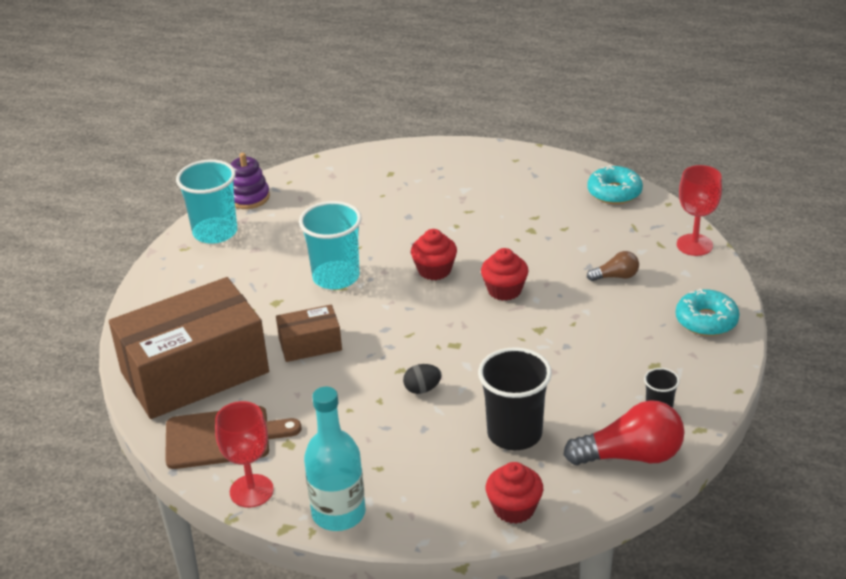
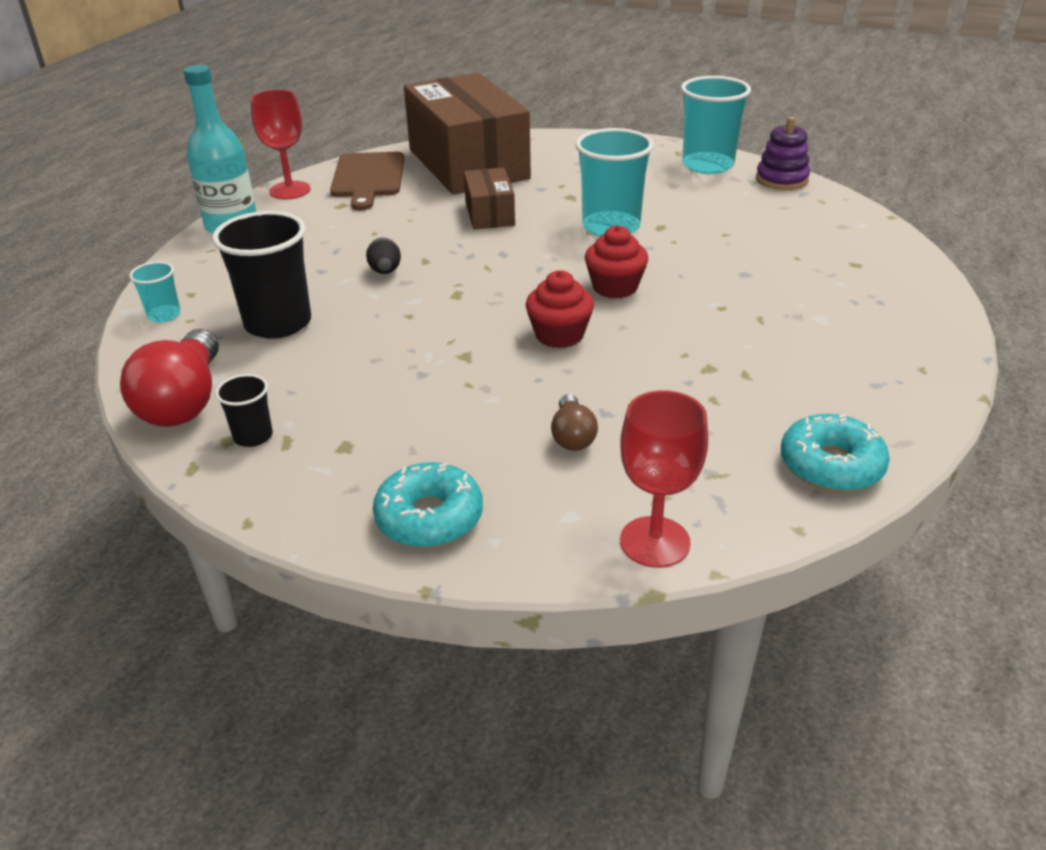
camera: 95 degrees right, 0 degrees up
(514, 508) = (164, 315): red cupcake -> turquoise cup

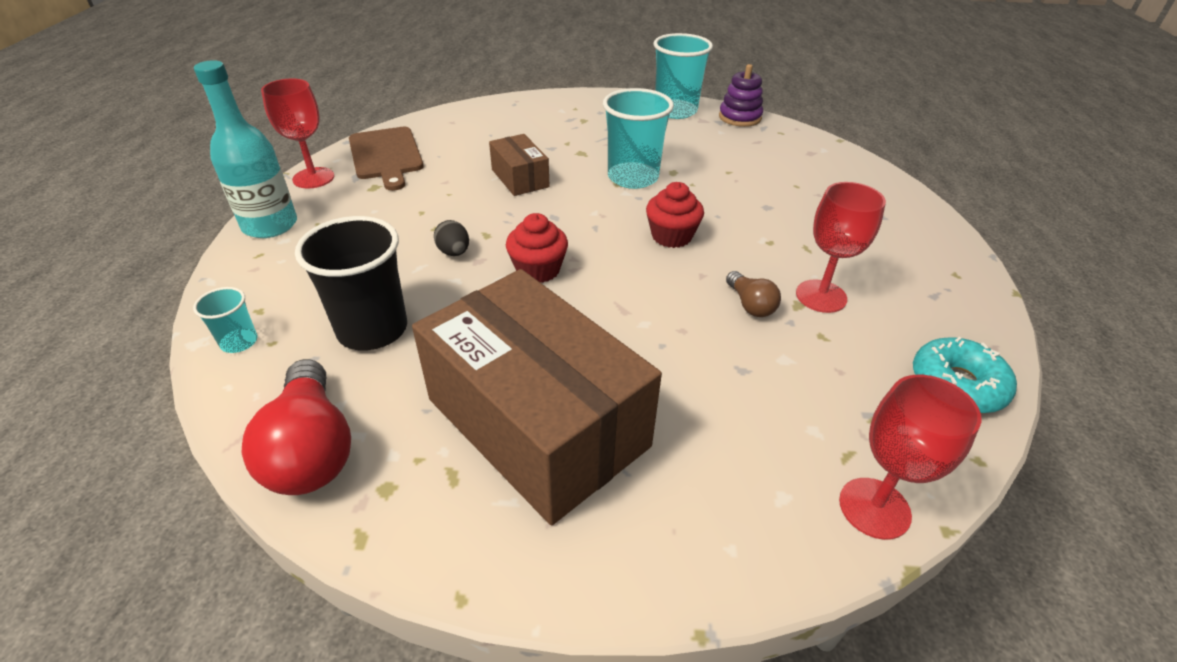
camera: 20 degrees left, 5 degrees up
(253, 436) = (412, 477): black cup -> none
(429, 517) = (652, 536): turquoise donut -> none
(468, 164) = (473, 131): brown box -> brown box (537, 422)
(559, 335) = (653, 294): red cupcake -> red cupcake (538, 270)
(572, 436) = (729, 403): brown light bulb -> brown light bulb (750, 305)
(740, 364) = (821, 296): none -> red goblet

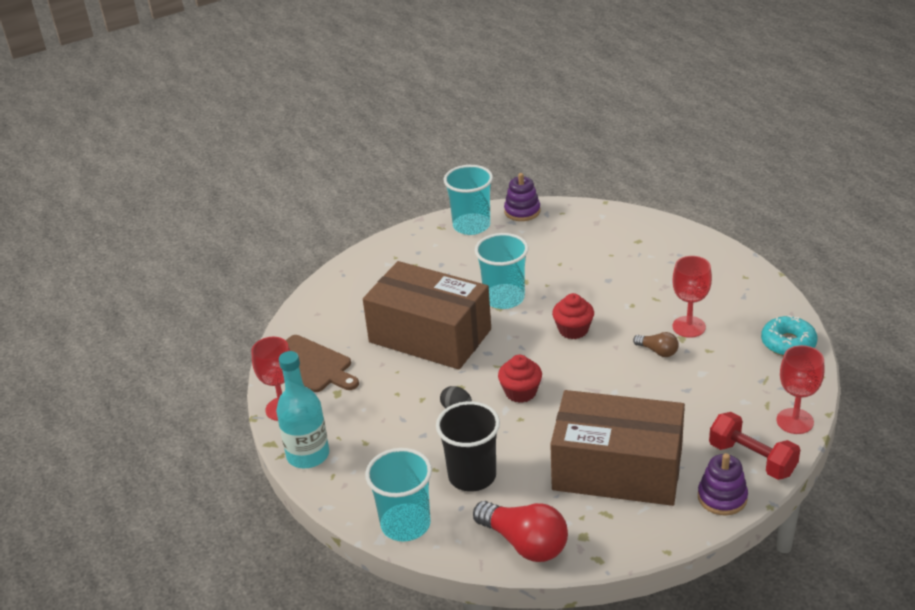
camera: 30 degrees left, 5 degrees down
(239, 342) = (405, 524): turquoise cup -> turquoise cup, size x2.02
(520, 178) = (430, 336): brown box -> brown box, size x2.17
(637, 563) = (722, 497): none -> purple stacking toy
(746, 528) = (752, 459): none -> red dumbbell

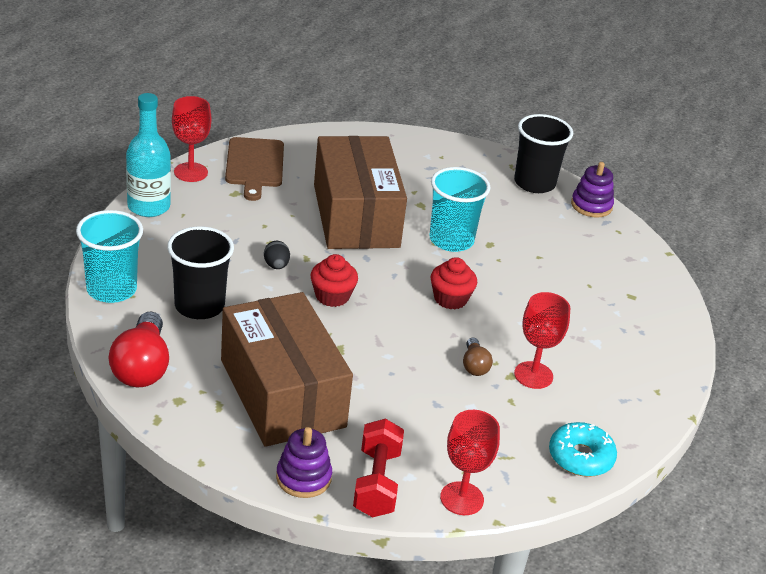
camera: 45 degrees right, 0 degrees up
(471, 226) = (534, 183): turquoise cup -> black cup

